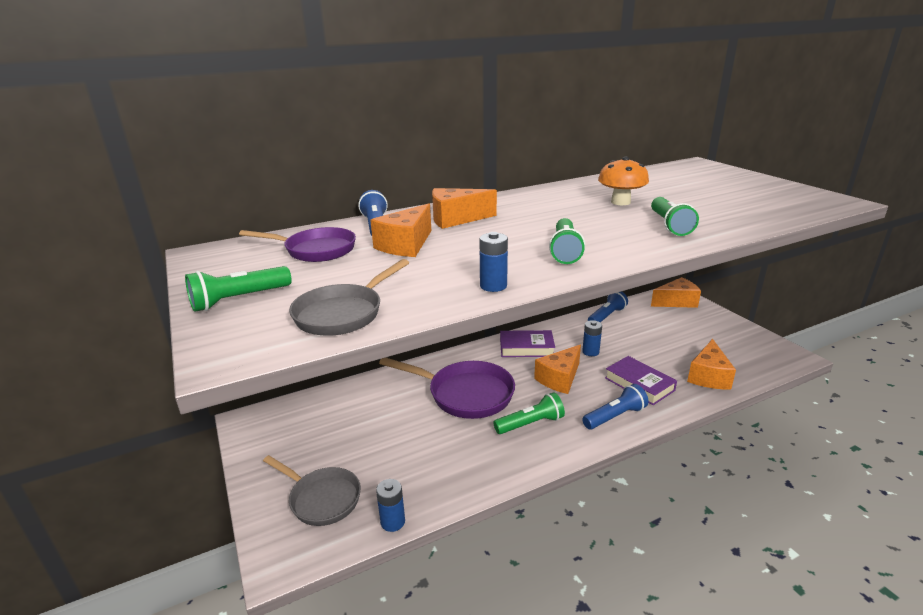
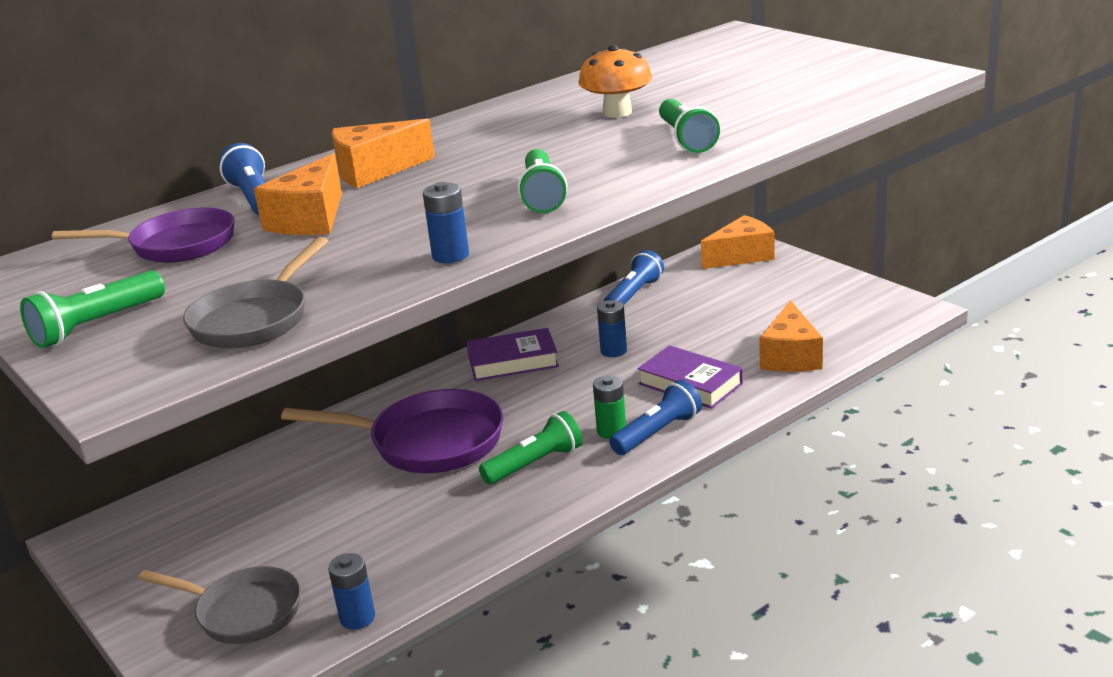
camera: 10 degrees left, 0 degrees up
(560, 378) = (570, 396): orange cheese -> none
(584, 409) = (611, 431): none -> green battery

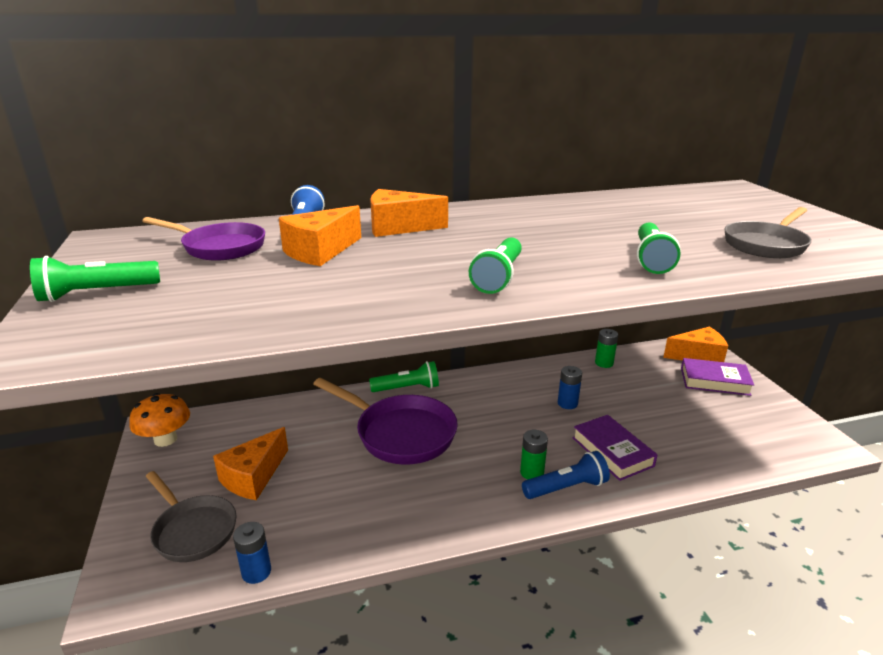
camera: 20 degrees right, 0 degrees up
(255, 319) = (191, 322): grey pan -> grey pan (766, 244)
(450, 256) = (383, 310): blue battery -> none
(513, 361) = (493, 388): purple book -> purple book (714, 381)
(535, 464) = (461, 480): green flashlight -> green flashlight (407, 388)
(617, 112) = (608, 225): orange mushroom -> orange mushroom (165, 439)
(634, 295) = (604, 363): blue flashlight -> green battery
(790, 356) = (705, 454): orange cheese -> orange cheese (253, 477)

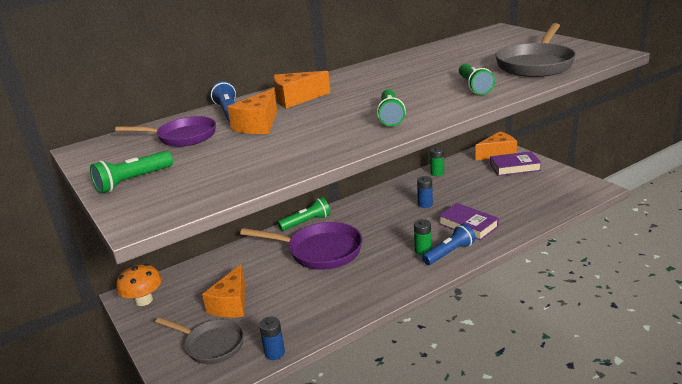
camera: 15 degrees left, 0 degrees up
(766, 244) = (536, 64): grey pan -> grey pan, size x1.51

